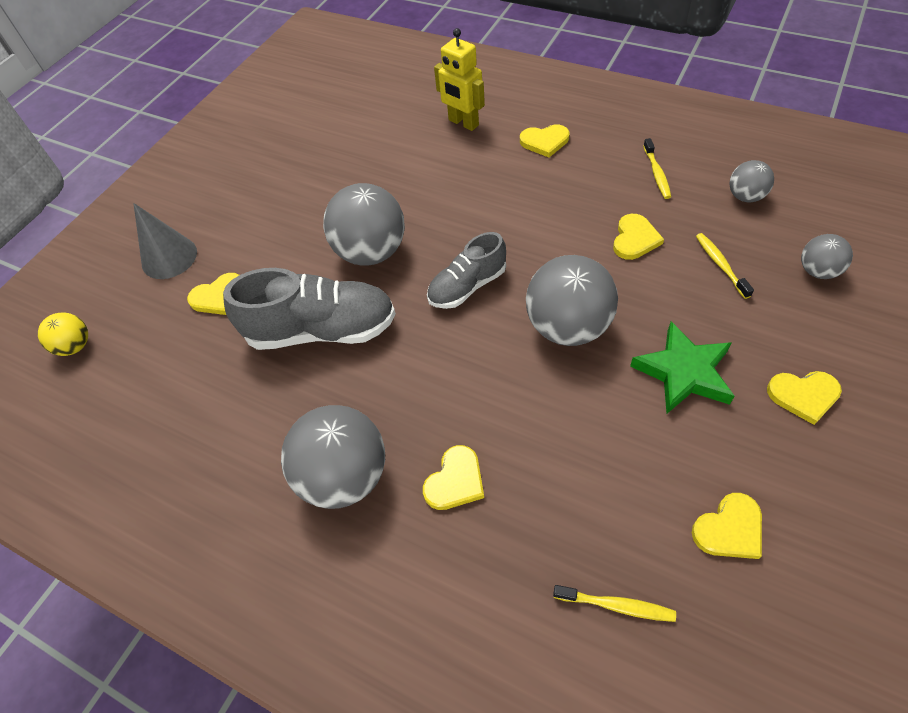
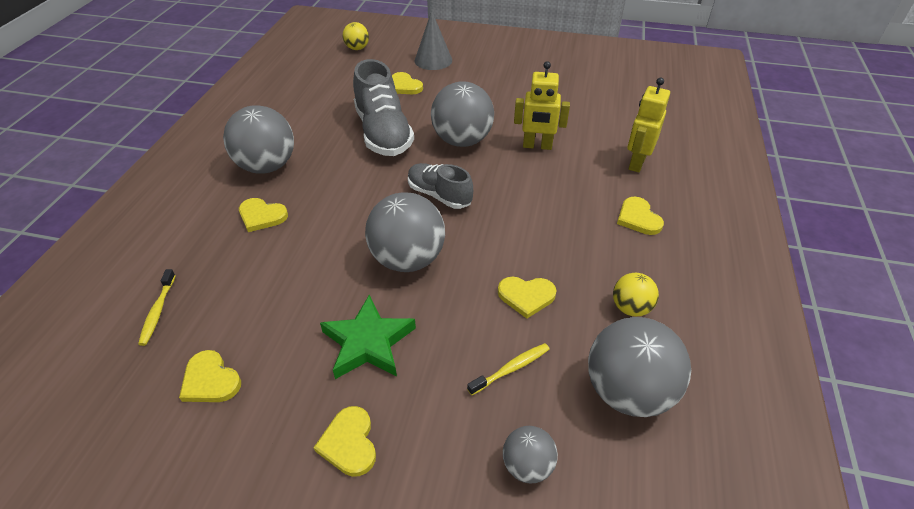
camera: 70 degrees right, 10 degrees down
(407, 189) = (537, 146): none -> yellow robot
(656, 173) = (630, 308): yellow toothbrush -> yellow ball
(745, 196) = (627, 391): grey ball -> grey ball, size x1.92

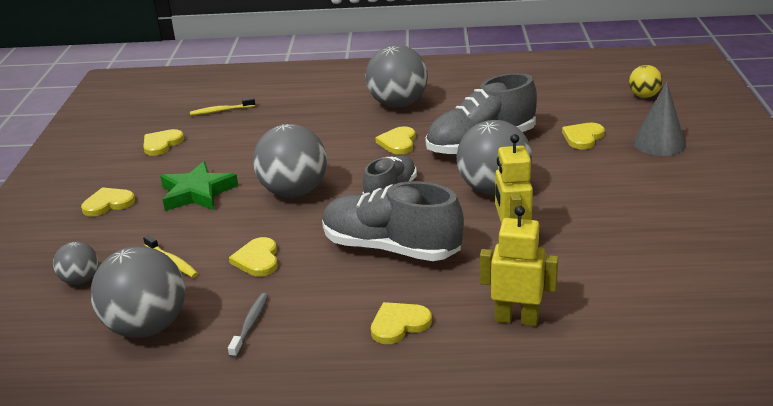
camera: 80 degrees right, 15 degrees down
(262, 216) = (330, 119): yellow heart -> yellow heart (398, 143)
(532, 208) = (391, 248): none -> grey shoe
(630, 308) = (250, 324): yellow ball -> grey toothbrush

